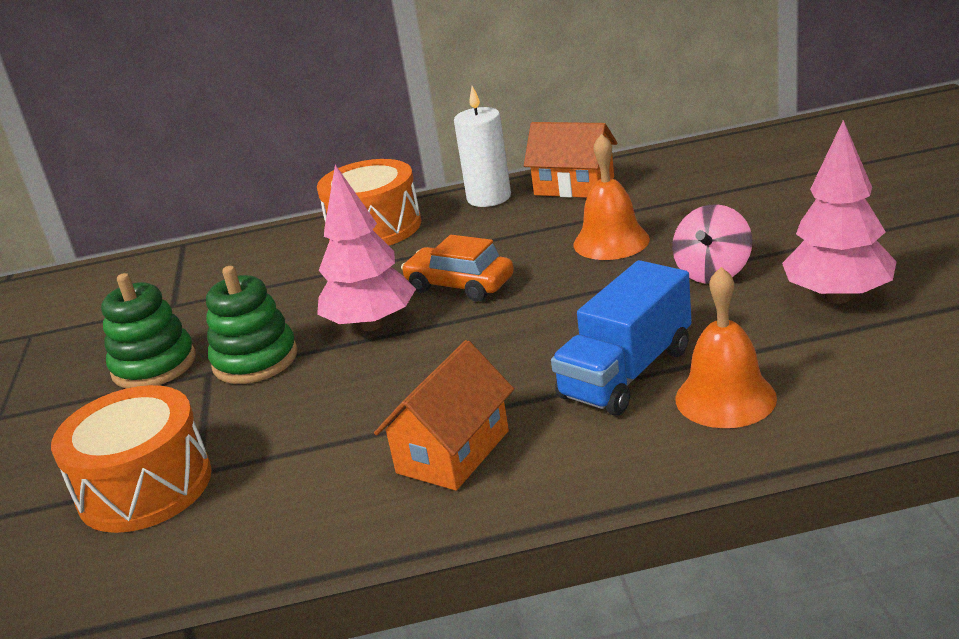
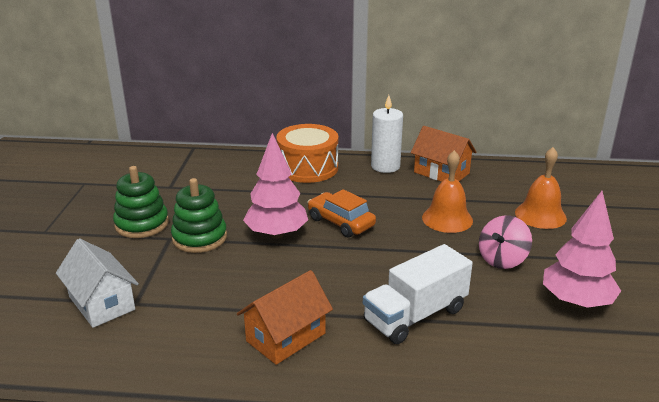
camera: 10 degrees right, 0 degrees up
(145, 486) = (102, 303): orange drum -> white house
(626, 373) = (415, 315): blue truck -> white truck
(725, 398) = (470, 353): orange bell -> orange bell (540, 215)

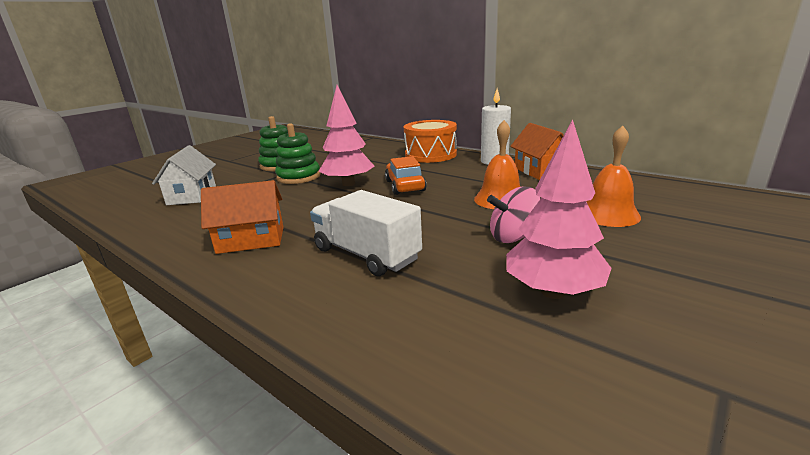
camera: 35 degrees right, 5 degrees down
(415, 315) = (366, 254): white truck -> white truck turned 45 degrees clockwise

